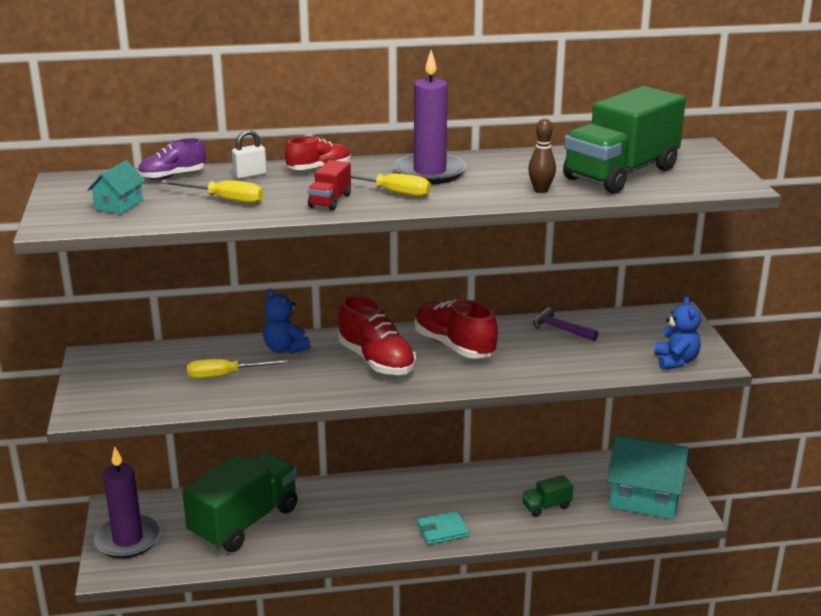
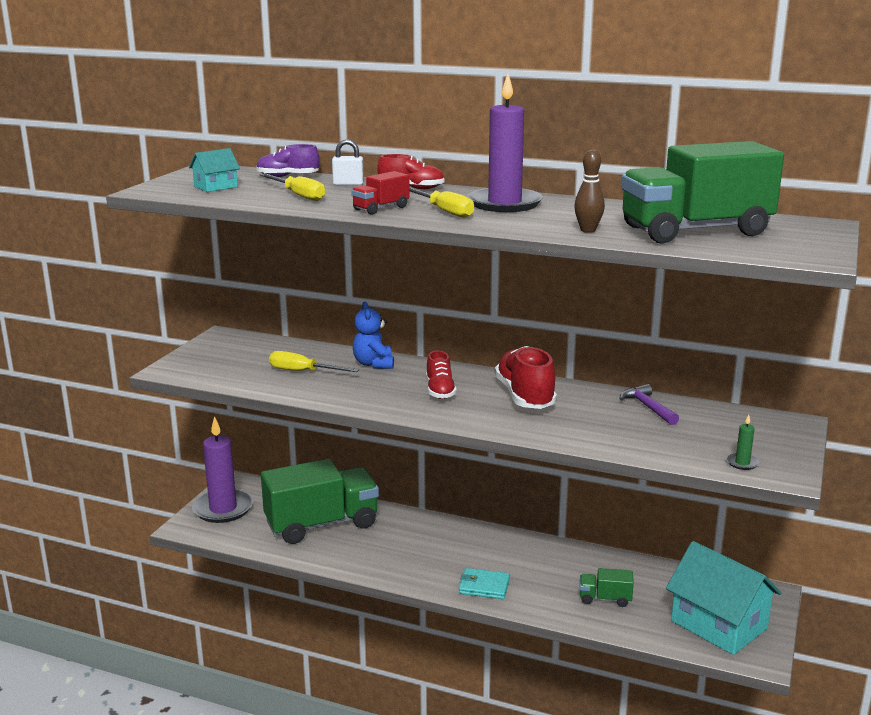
camera: 30 degrees right, 5 degrees down
(376, 361) = (440, 391): red shoe -> red shoe, size x0.60
(675, 361) = (742, 463): blue teddy bear -> green candle

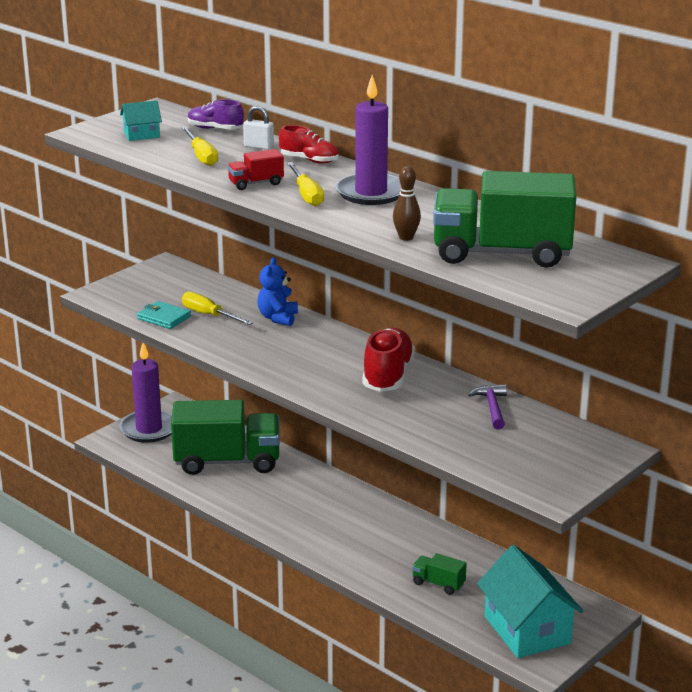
camera: 20 degrees right, 5 degrees up
(440, 391) = (315, 356): red shoe -> none
(484, 586) = (335, 548): turquoise wallet -> turquoise wallet (164, 317)
(742, 463) = (524, 477): green candle -> none

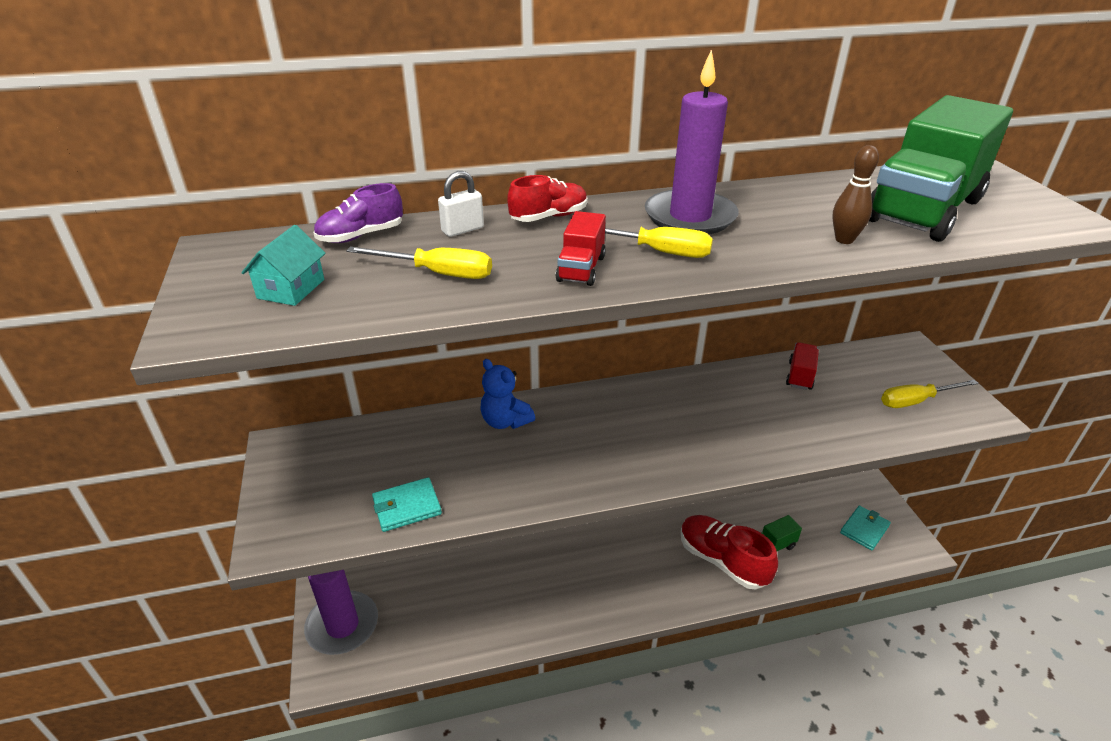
camera: 55 degrees left, 10 degrees up
(209, 315) = (443, 467): yellow screwdriver -> yellow screwdriver (916, 401)
(227, 461) = (465, 591): green truck -> none
(387, 376) = (694, 406): red shoe -> red shoe (722, 561)
(492, 407) = (800, 376): purple hammer -> red truck
(527, 630) = (864, 529): turquoise house -> turquoise wallet

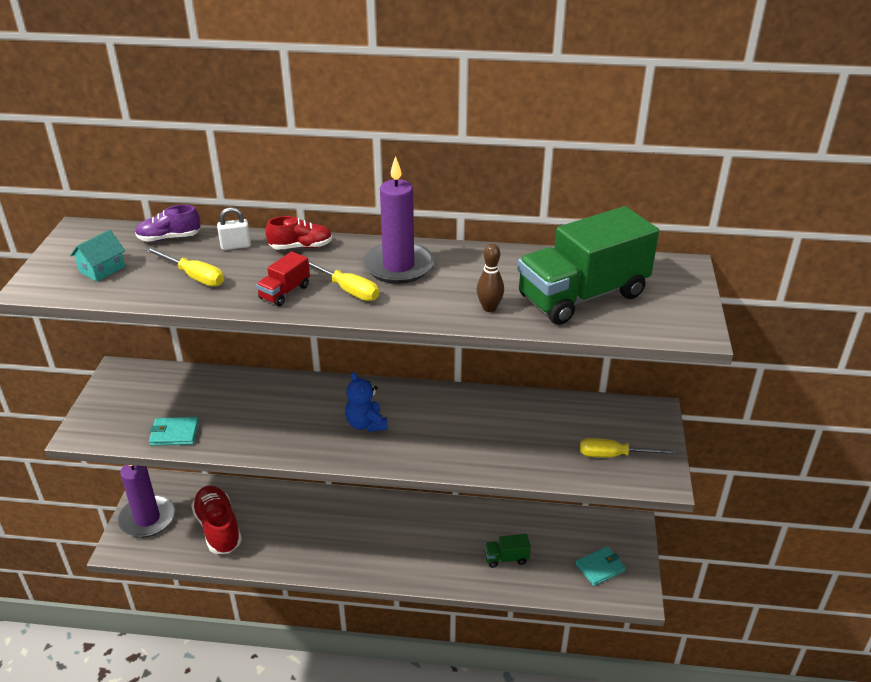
camera: 20 degrees right, 0 degrees up
(505, 421) = (278, 391): blue teddy bear -> blue teddy bear (366, 424)
(722, 561) = (457, 556): red shoe -> red shoe (218, 528)
(800, 376) = (533, 411): red truck -> none

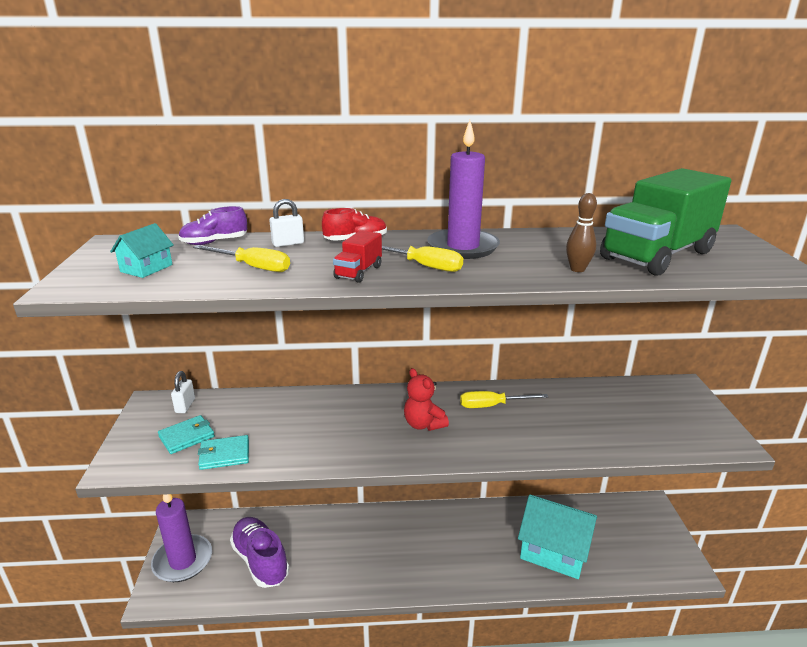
camera: 10 degrees left, 10 degrees down
(148, 378) = (185, 406): none -> white padlock
(218, 528) = (260, 560): red shoe -> purple shoe
(366, 424) = (423, 424): blue teddy bear -> red teddy bear
(506, 558) = (554, 551): green truck -> turquoise house
(600, 567) = (643, 548): turquoise wallet -> turquoise wallet (187, 436)
(614, 455) = (673, 426): yellow screwdriver -> yellow screwdriver (492, 406)

